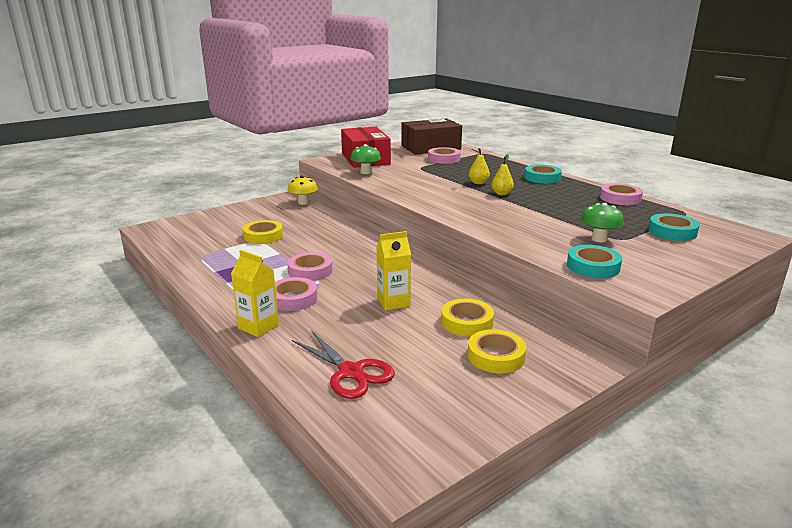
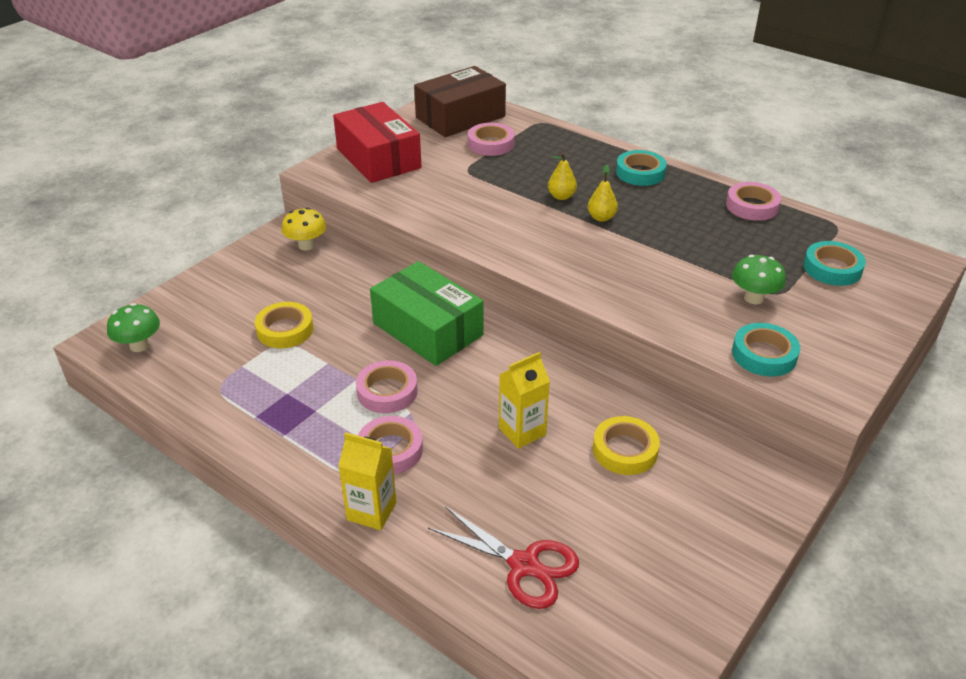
camera: 15 degrees left, 15 degrees up
(357, 246) = (427, 329): none -> green box
(366, 172) = (395, 193): green mushroom -> green mushroom (139, 345)
(496, 356) = (679, 502): yellow tape -> none

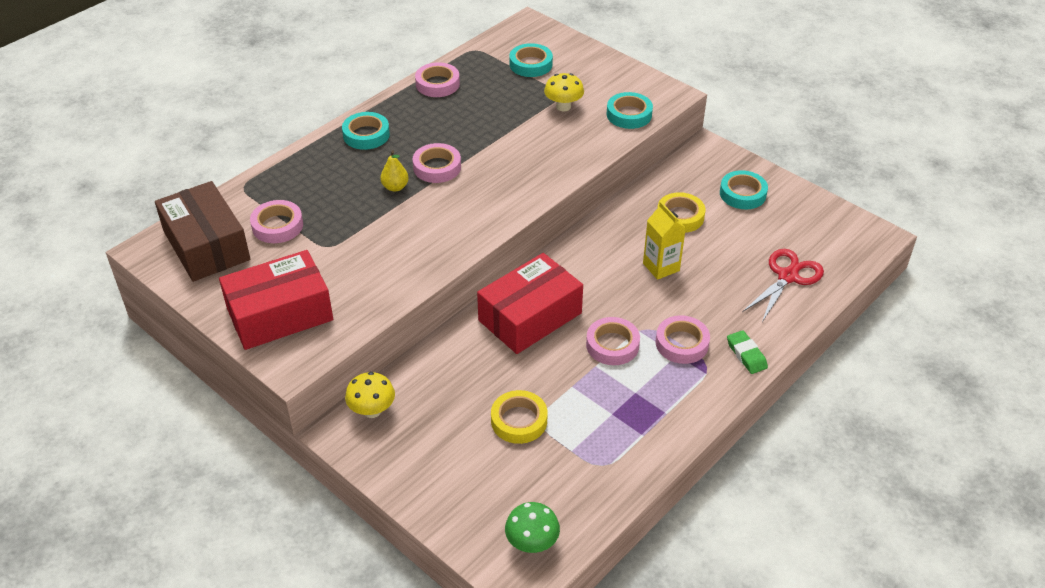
camera: 85 degrees left, 5 degrees up
(371, 511) = (746, 355): yellow carton -> green eraser
(427, 329) = (530, 317): green box -> red box
(601, 217) = (437, 167): yellow pear -> pink tape
(696, 520) = (742, 194): none -> turquoise tape
(753, 298) = (563, 107): green mushroom -> yellow mushroom

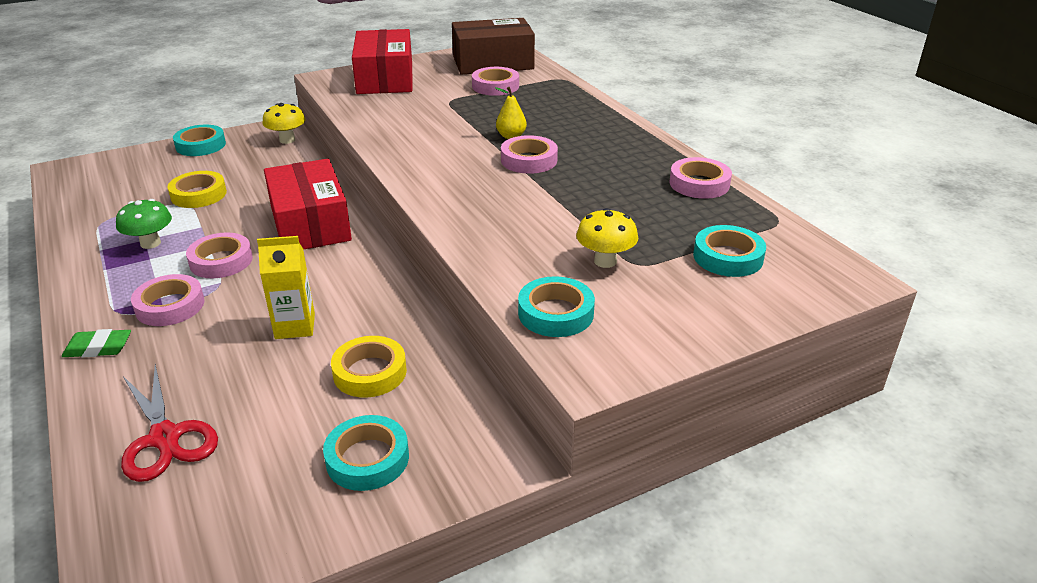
camera: 110 degrees right, 10 degrees down
(366, 135) = (612, 134): turquoise tape -> turquoise tape (201, 145)
(532, 543) = (84, 178): green mushroom -> green mushroom (150, 243)

